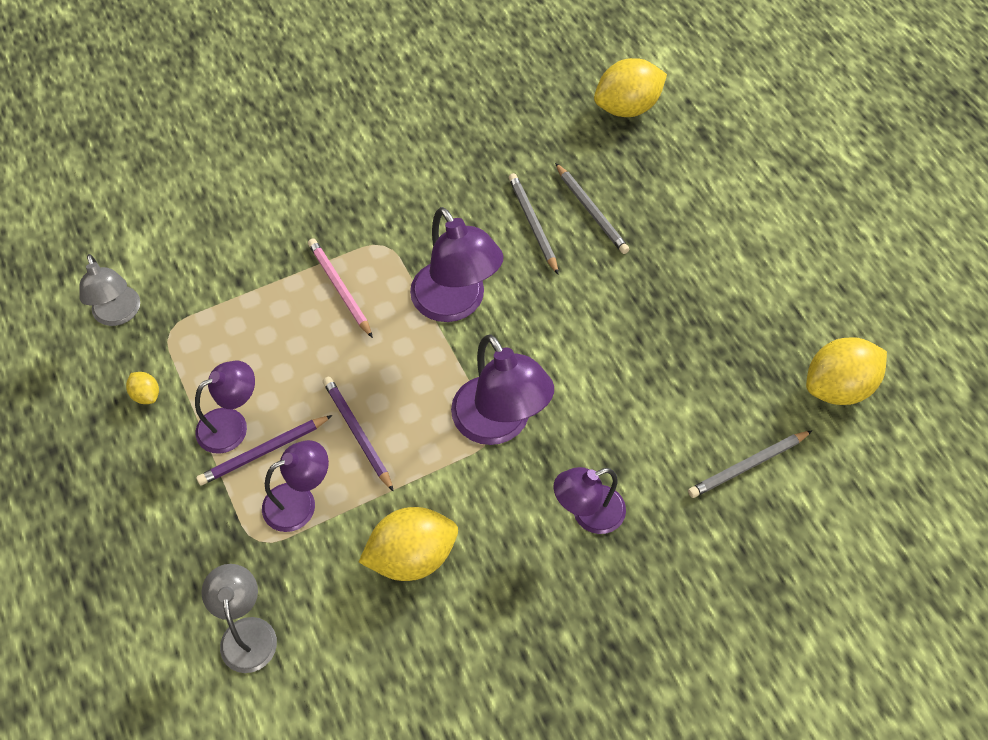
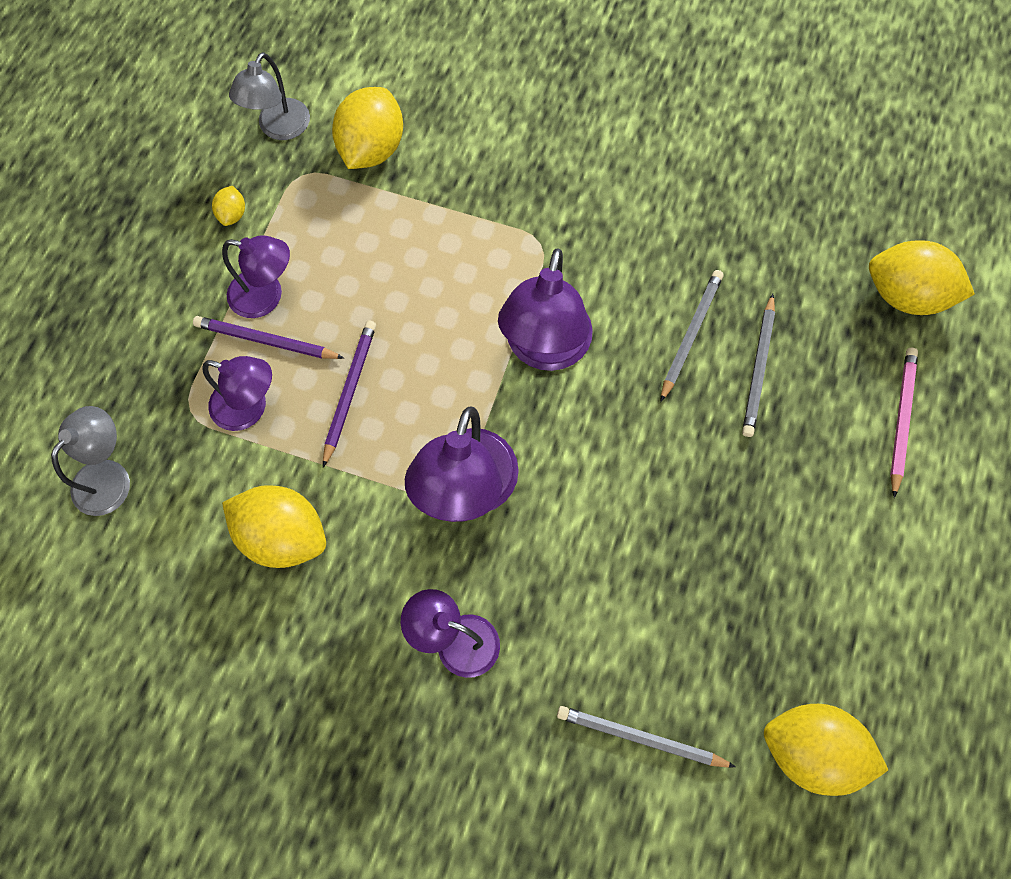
camera: 45 degrees right, 10 degrees up
(203, 276) = (372, 149): none -> yellow lemon
(340, 288) = (465, 252): pink pencil -> pink pencil (901, 420)

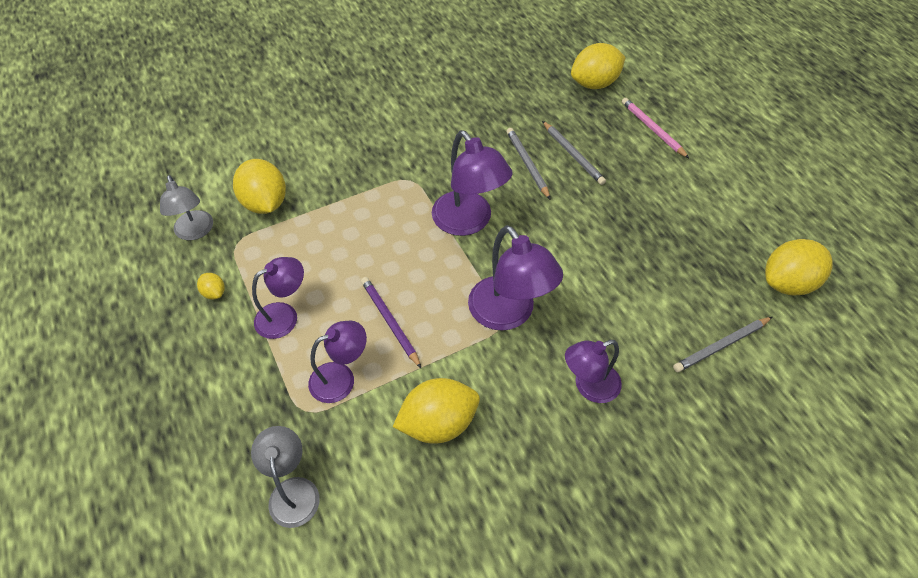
camera: 45 degrees left, 15 degrees down
(266, 341) = (311, 337): purple pencil -> none

